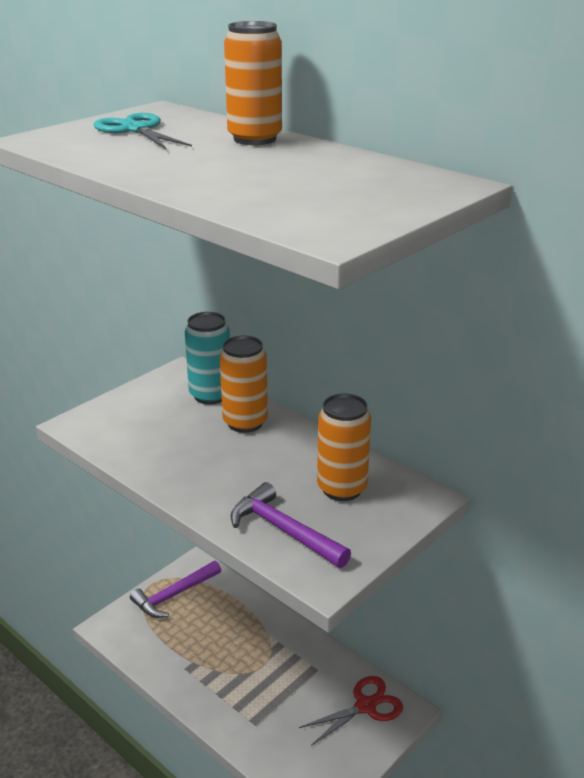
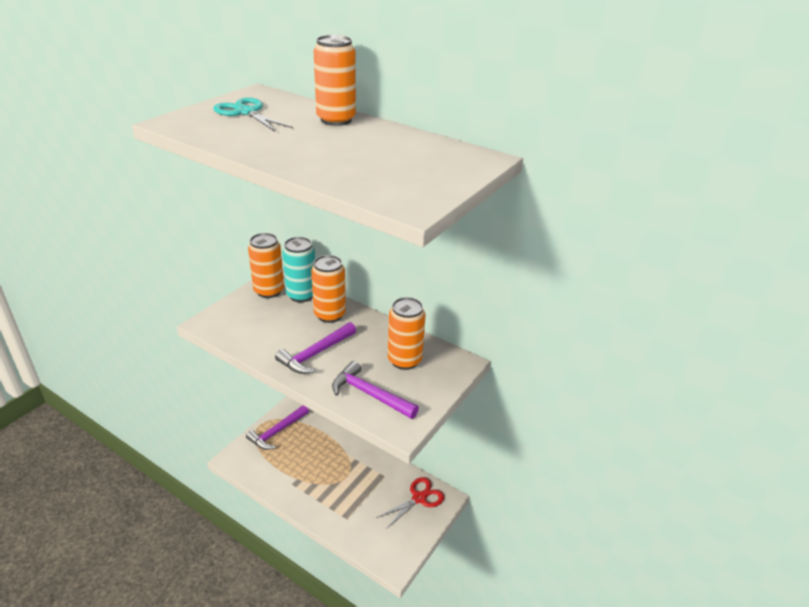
camera: 10 degrees left, 5 degrees up
(167, 388) = (269, 291): none -> orange can
(216, 472) = (315, 354): none -> purple hammer

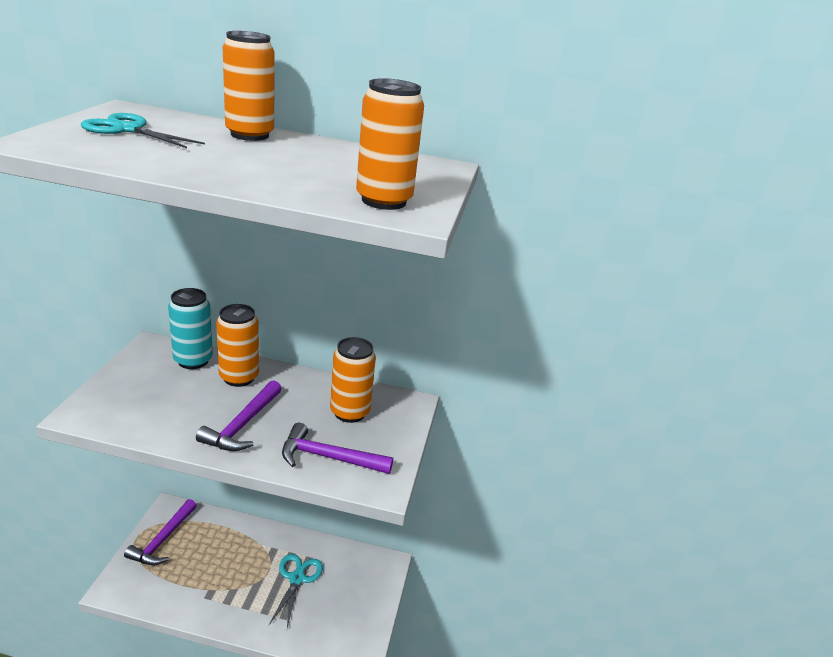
camera: 25 degrees left, 5 degrees down
(269, 291) = (148, 362): orange can -> orange can (384, 201)
(366, 489) = (297, 578): none -> turquoise scissors
(419, 498) = (360, 571): red scissors -> none

